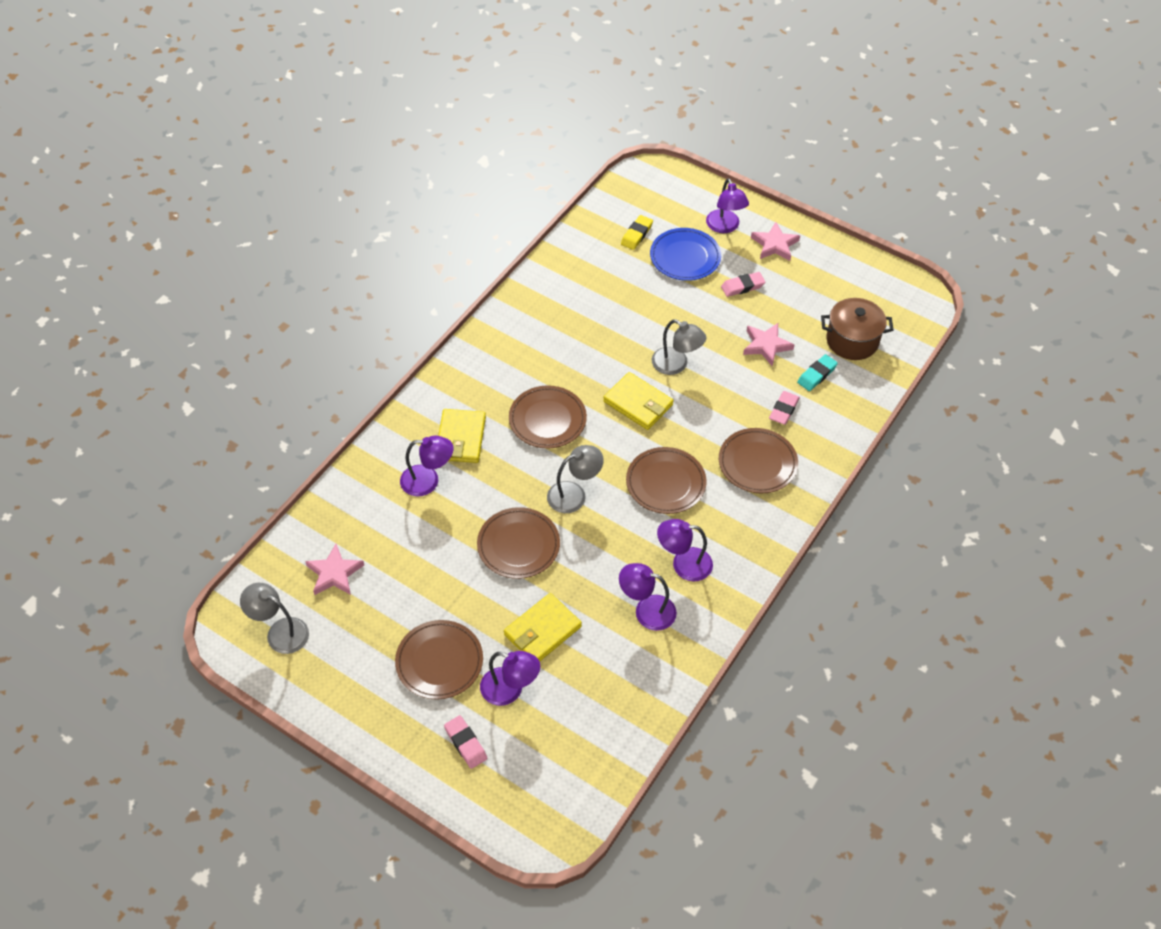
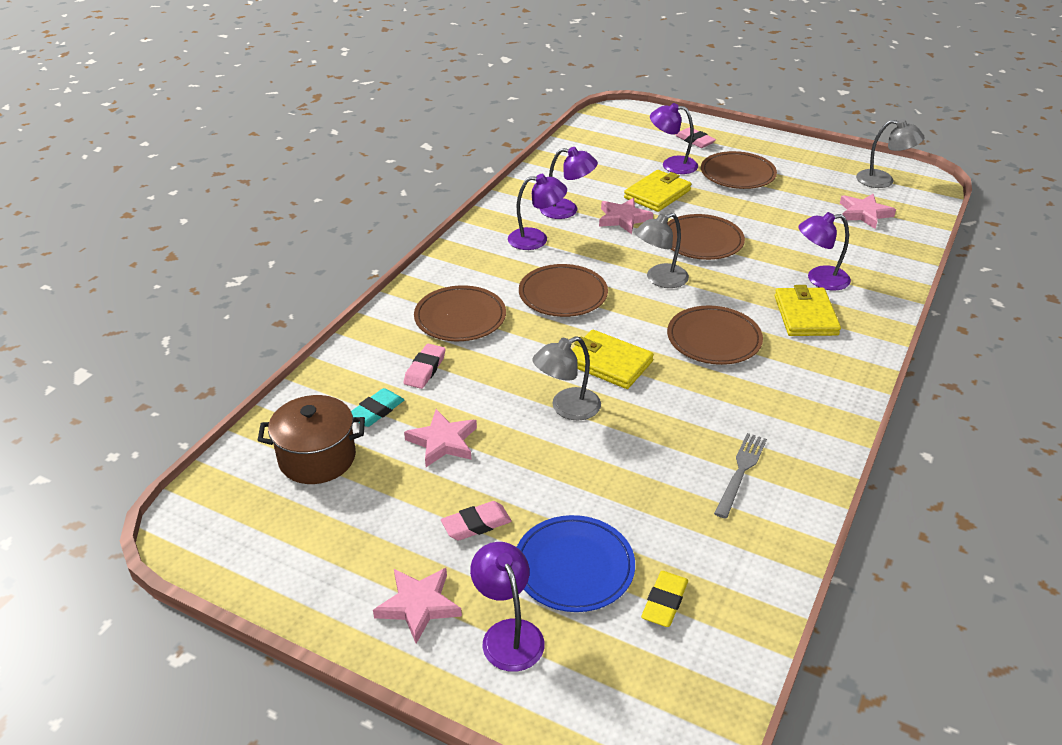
camera: 175 degrees right, 15 degrees down
(566, 306) = (741, 472): none -> grey fork
(589, 589) = (623, 219): none -> pink star
(676, 365) = (567, 408): grey lamp -> grey lamp turned 60 degrees counterclockwise

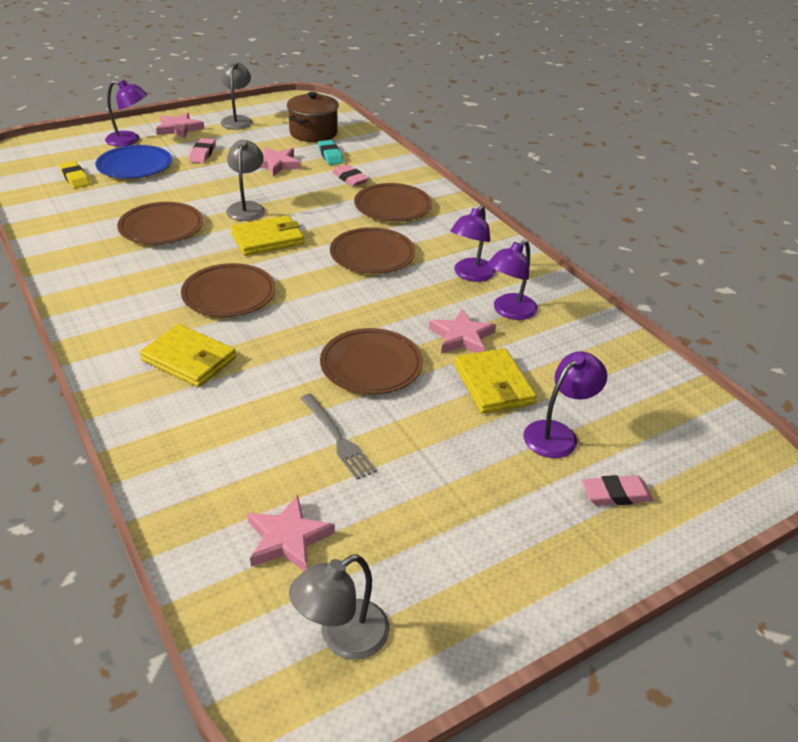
camera: 120 degrees right, 0 degrees up
(659, 279) = (338, 308): grey lamp -> grey lamp (237, 120)
(737, 174) = (489, 479): brown plate -> brown plate (161, 227)
(741, 472) = (103, 238): grey fork -> grey fork (337, 438)
(819, 279) = (222, 404): purple lamp -> none

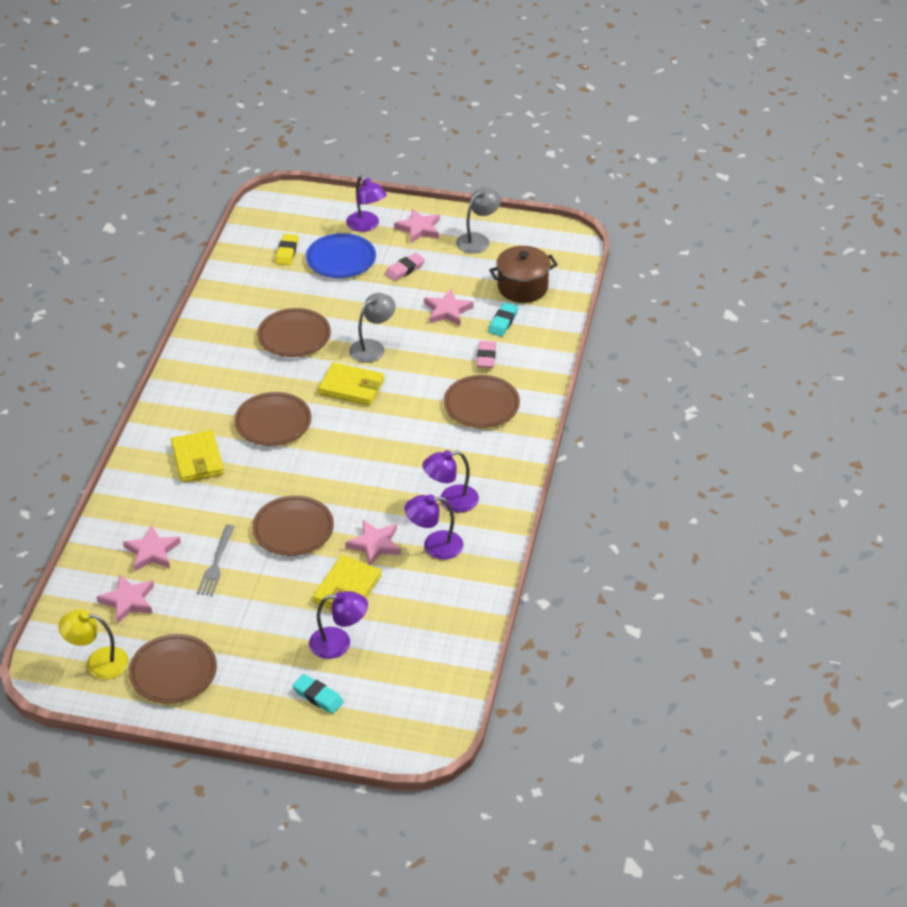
camera: 45 degrees right, 5 degrees up
(250, 470) = (152, 552): none -> pink star
(342, 637) = (98, 662): grey lamp -> yellow lamp
(372, 255) = (406, 442): brown plate -> brown plate (173, 672)
(616, 494) = (318, 696): pink eraser -> turquoise eraser

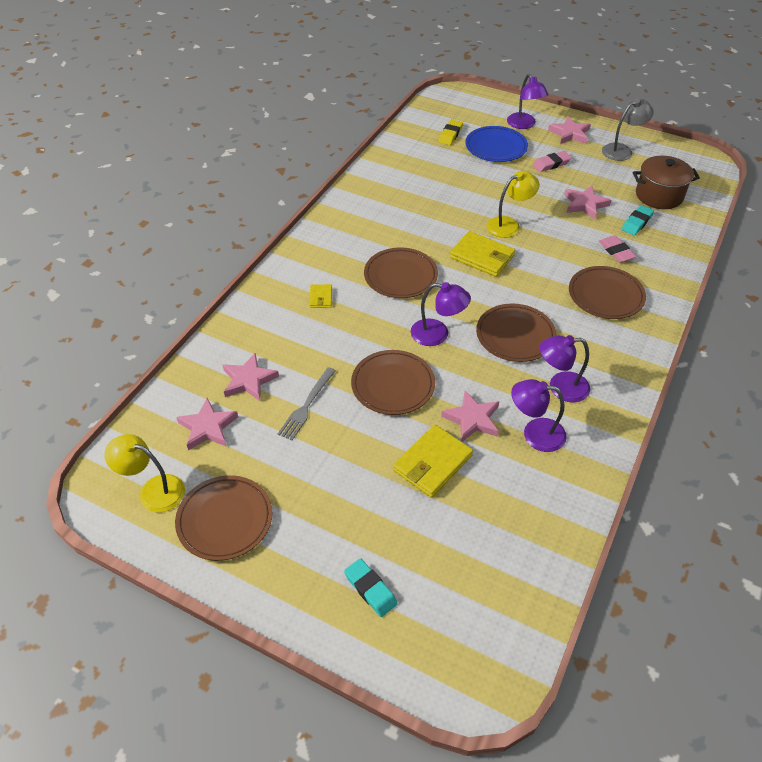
camera: 15 degrees right, 5 degrees up
(197, 459) = (321, 297): yellow wallet -> yellow wallet, size x0.52
(294, 336) = (439, 203): brown plate -> brown plate (515, 335)
(339, 643) = (409, 526): purple lamp -> purple lamp (437, 334)
(372, 347) = (509, 224): grey lamp -> yellow lamp
(486, 357) = (616, 251): pink eraser -> pink eraser turned 45 degrees counterclockwise

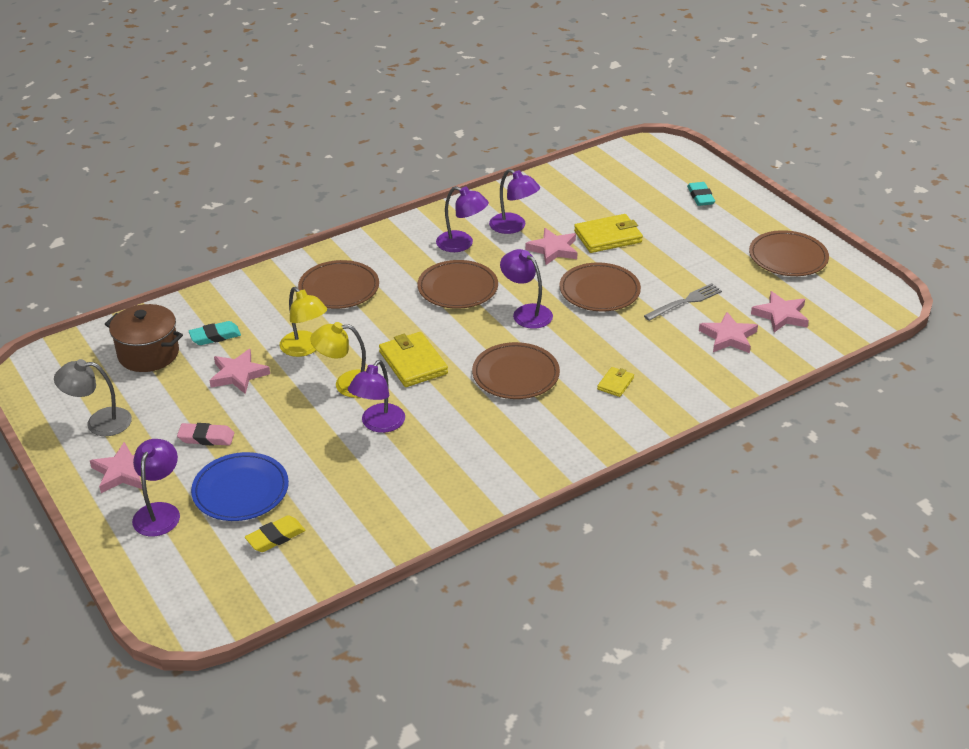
camera: 150 degrees left, 10 degrees down
(153, 490) = (840, 290): yellow lamp -> yellow lamp (305, 349)
(460, 208) = (378, 424): none -> purple lamp
(616, 251) = (276, 318): pink eraser -> none

